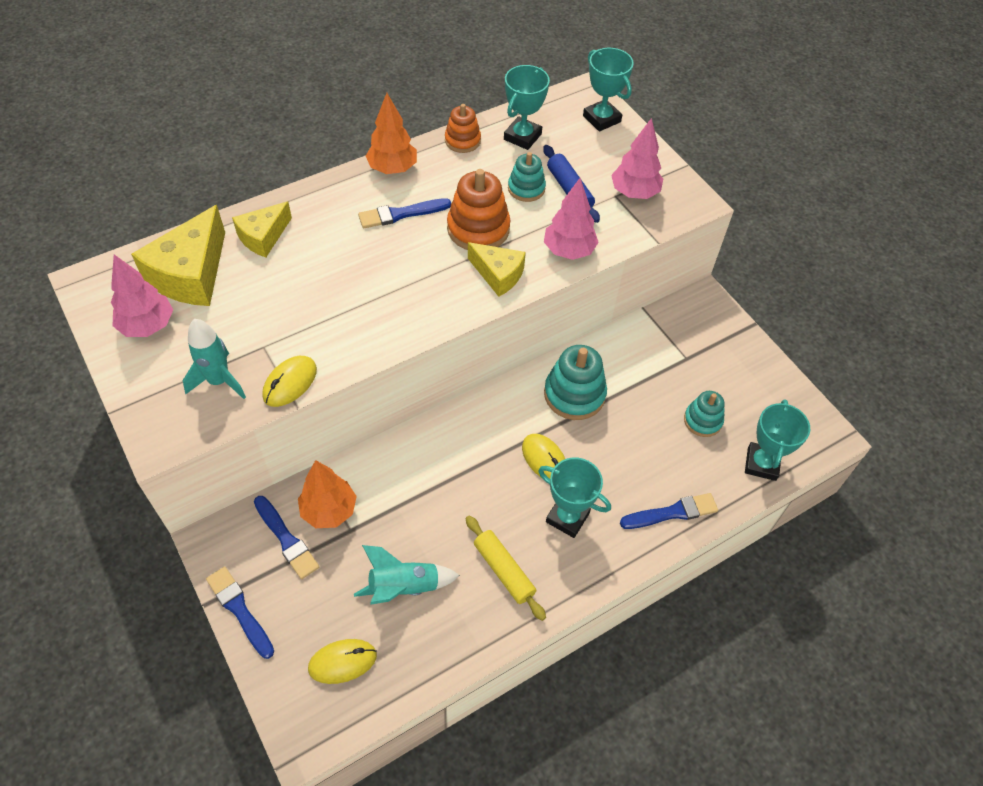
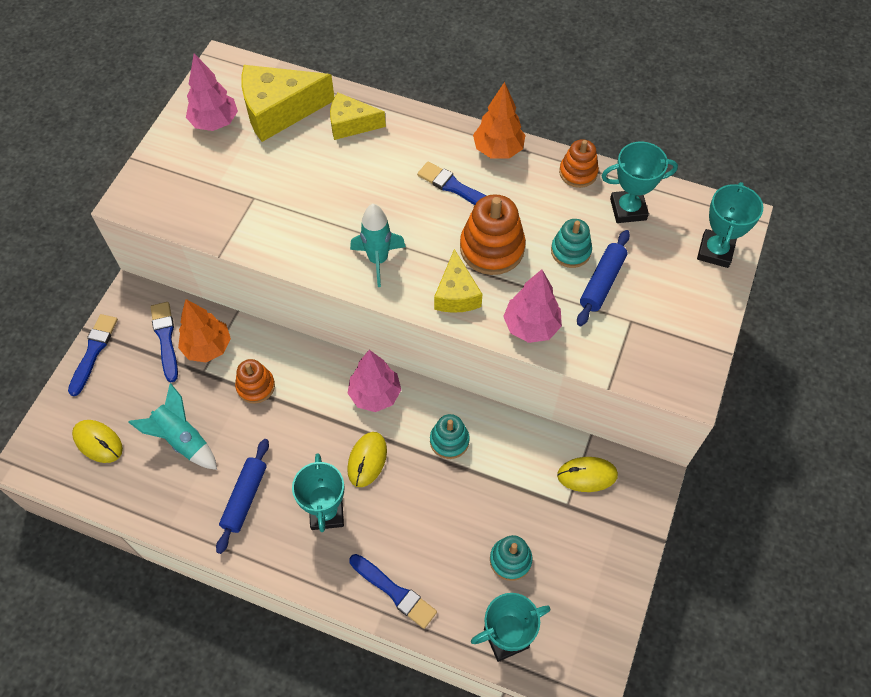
camera: 55 degrees right, 5 degrees up
(219, 381) = (203, 195): turquoise rocket -> turquoise rocket (378, 260)
(286, 539) = (165, 338): blue brush -> blue brush turned 150 degrees clockwise
(290, 383) = (235, 236): yellow mouse -> yellow mouse (587, 475)
(404, 497) = (255, 386): none -> orange stacking toy
(504, 570) = (245, 498): yellow rolling pin -> blue rolling pin
(574, 394) = (449, 441): turquoise stacking toy -> turquoise stacking toy, size x0.62
(634, 193) = (649, 333): pink tree -> pink tree (375, 395)

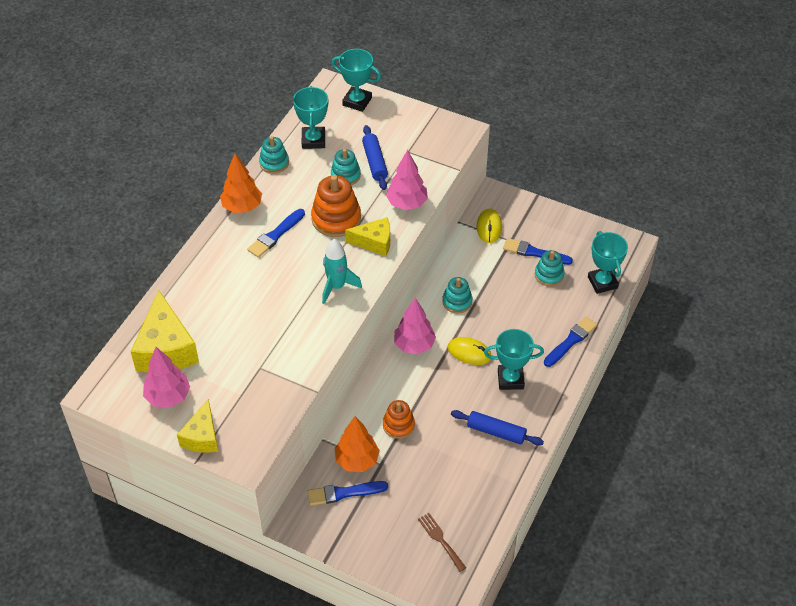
camera: 85 degrees left, 10 degrees down
(93, 351) = (350, 550): blue brush -> blue brush (534, 252)
(98, 442) = (440, 539): yellow mouse -> brown fork
(182, 439) = (443, 476): turquoise rocket -> none
(351, 124) = (193, 299): yellow cheese -> yellow cheese (202, 437)
(578, 172) = (274, 163): orange stacking toy -> turquoise stacking toy
(602, 282) = (375, 162): blue rolling pin -> blue rolling pin turned 45 degrees clockwise

